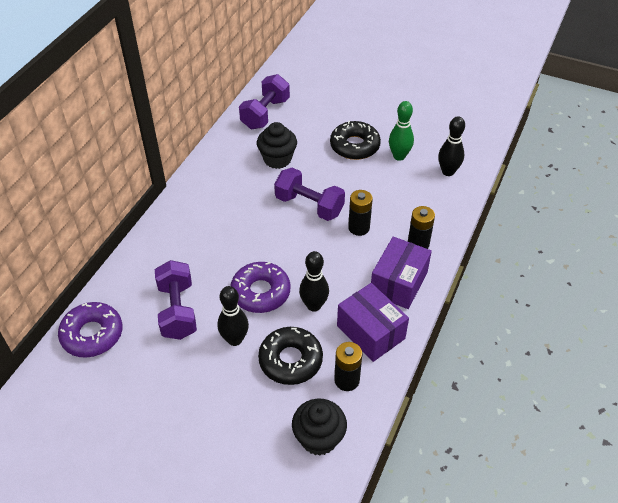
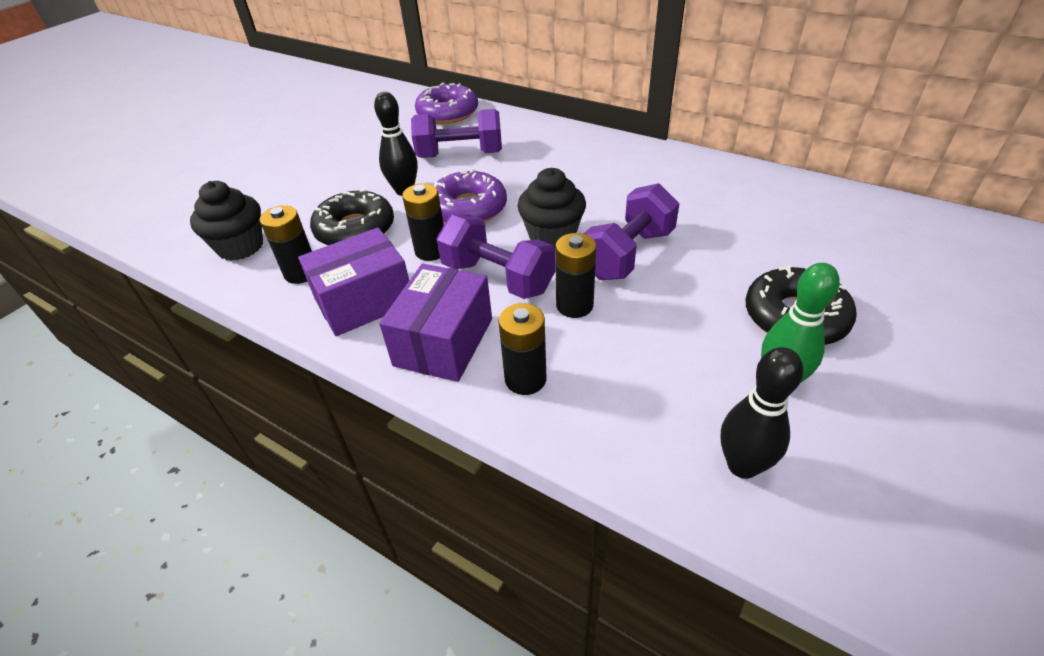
camera: 100 degrees right, 5 degrees down
(265, 114) = (853, 215): purple dumbbell -> purple dumbbell (497, 277)
(277, 159) = (735, 225): black cupcake -> black cupcake (552, 236)
(314, 305) = (431, 251): black bowling pin -> black battery
(399, 283) = (443, 342): purple box -> purple box turned 75 degrees clockwise

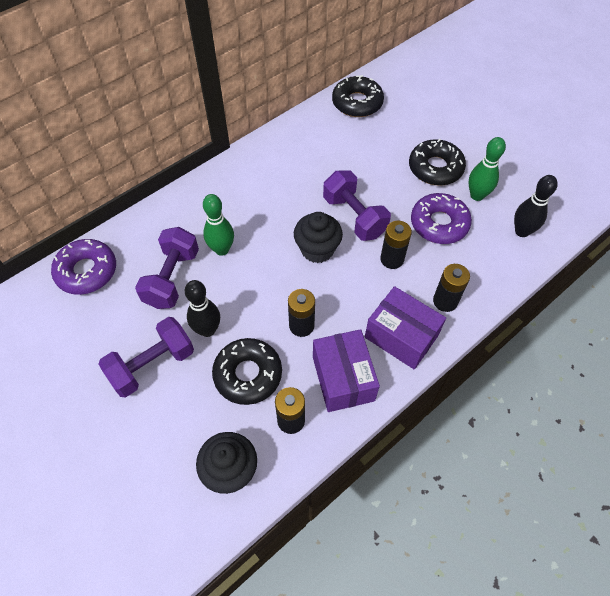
camera: 75 degrees left, 15 degrees up
(468, 208) = (258, 290): purple donut -> purple donut (439, 224)
(497, 277) = (349, 292): purple dumbbell -> purple dumbbell (152, 365)
(513, 172) = (222, 249): none -> green bowling pin
(848, 210) = (357, 103): none -> black donut

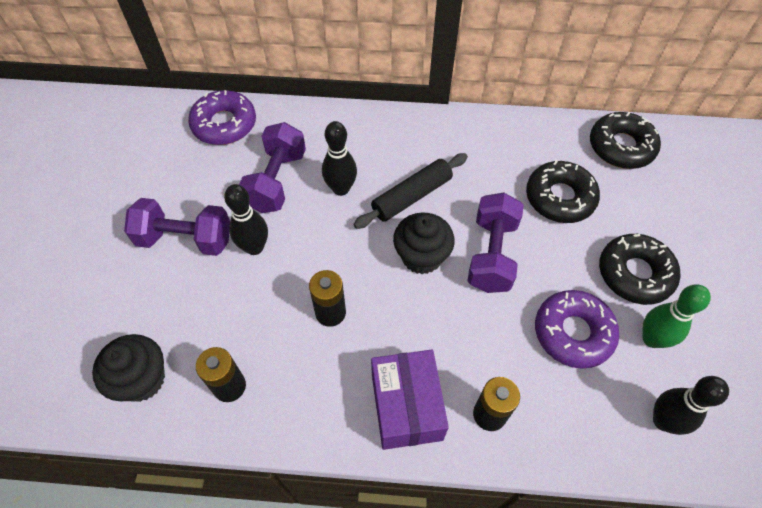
camera: 45 degrees right, 0 degrees up
(172, 278) = (276, 181): purple dumbbell -> purple dumbbell turned 45 degrees counterclockwise
(222, 249) = (341, 189): green bowling pin -> black bowling pin
(248, 374) = (242, 314): black donut -> black donut (560, 198)
(272, 220) = (412, 196): none -> black rolling pin
(343, 378) = (311, 393): purple box -> none
(392, 259) = (482, 326): black battery -> none

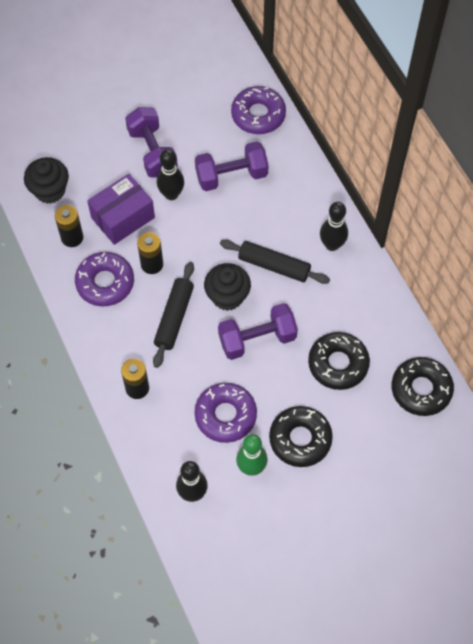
camera: 60 degrees right, 5 degrees up
(320, 378) = (105, 283): none -> purple donut
(341, 189) = (251, 218): black bowling pin -> black bowling pin (332, 245)
(406, 407) = (115, 339): purple box -> purple box (123, 217)
(416, 324) = (174, 318): none -> black rolling pin

